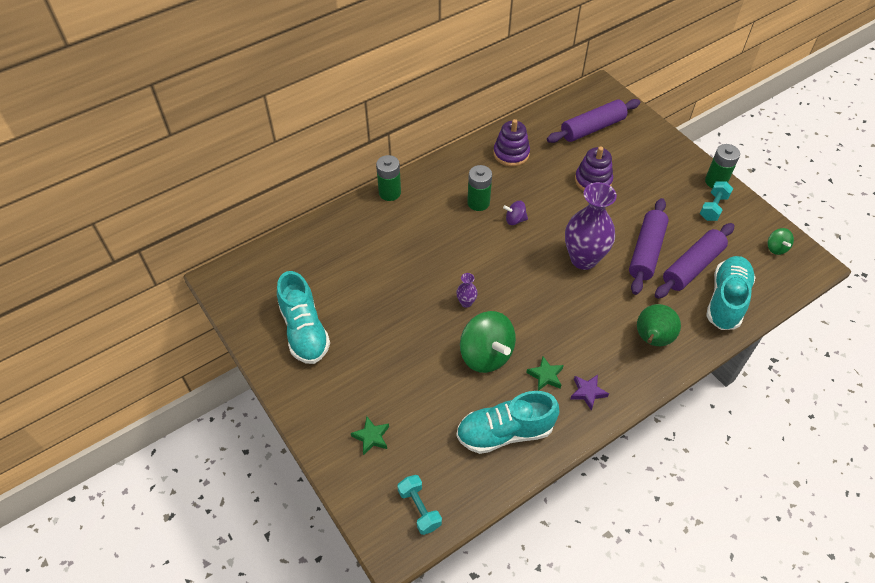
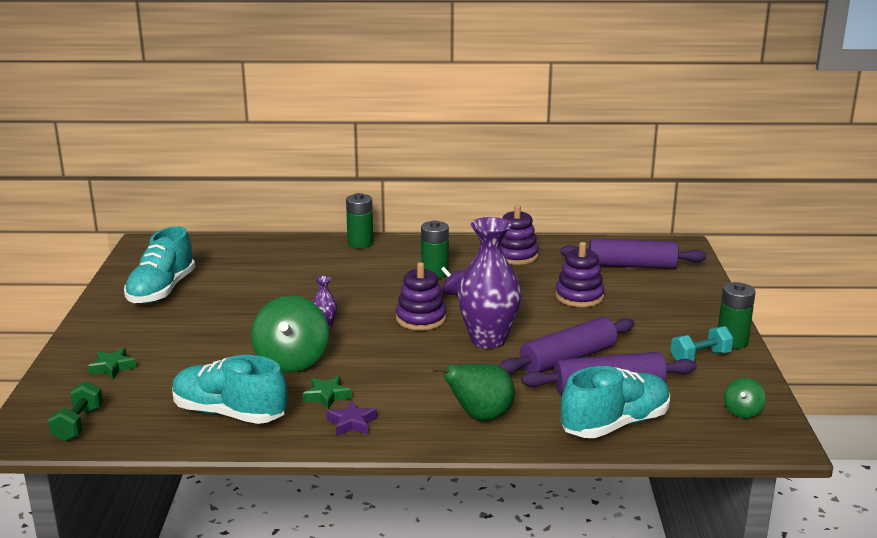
camera: 35 degrees right, 30 degrees down
(419, 509) = (78, 424): turquoise dumbbell -> green dumbbell
(521, 260) = (421, 319): none -> purple stacking toy

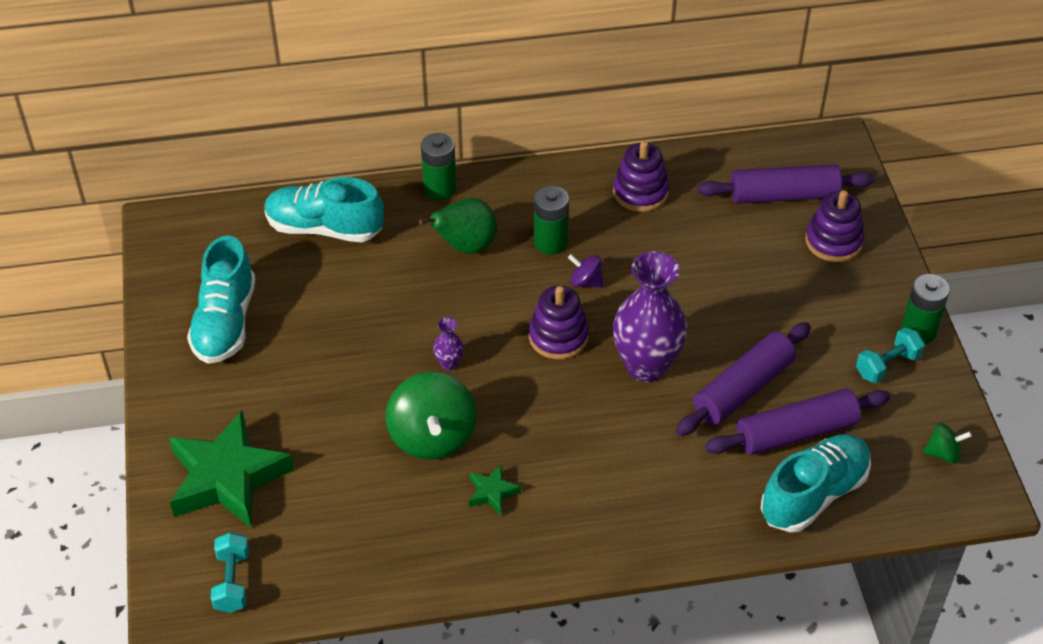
camera: 10 degrees left, 25 degrees up
(78, 424) = (232, 582): green dumbbell -> turquoise dumbbell
(112, 367) = (227, 478): green star -> green star, size x2.34
(229, 413) = (394, 538): turquoise shoe -> turquoise shoe (324, 228)
(352, 423) = (534, 534): purple star -> none
(480, 417) = (669, 503): green pear -> green pear (465, 246)
(579, 296) = (733, 268): purple stacking toy -> purple stacking toy (833, 241)
(742, 411) = (943, 453): green spinning top -> green spinning top turned 105 degrees counterclockwise

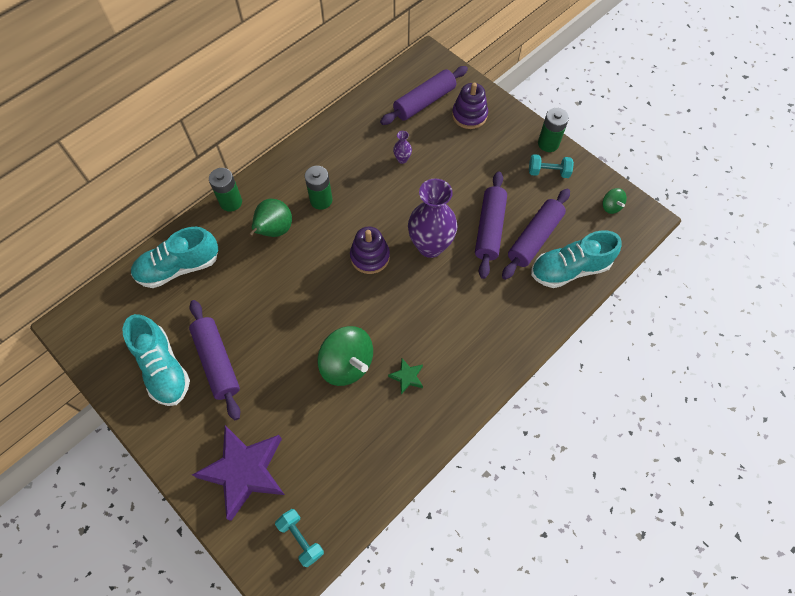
camera: 35 degrees left, 15 degrees up
(227, 478) = (245, 471): green star -> purple star
(287, 350) = (217, 362): none -> purple rolling pin
(449, 363) = (321, 311): purple vase -> purple vase (402, 159)
(585, 282) = (359, 214): purple spinning top -> none
(640, 192) = (347, 141): purple stacking toy -> none
(813, 494) = (569, 269): turquoise shoe -> turquoise shoe turned 120 degrees counterclockwise
(887, 365) = (548, 172): turquoise dumbbell -> turquoise dumbbell turned 75 degrees clockwise
(943, 453) = (611, 206): green spinning top -> green spinning top turned 105 degrees clockwise

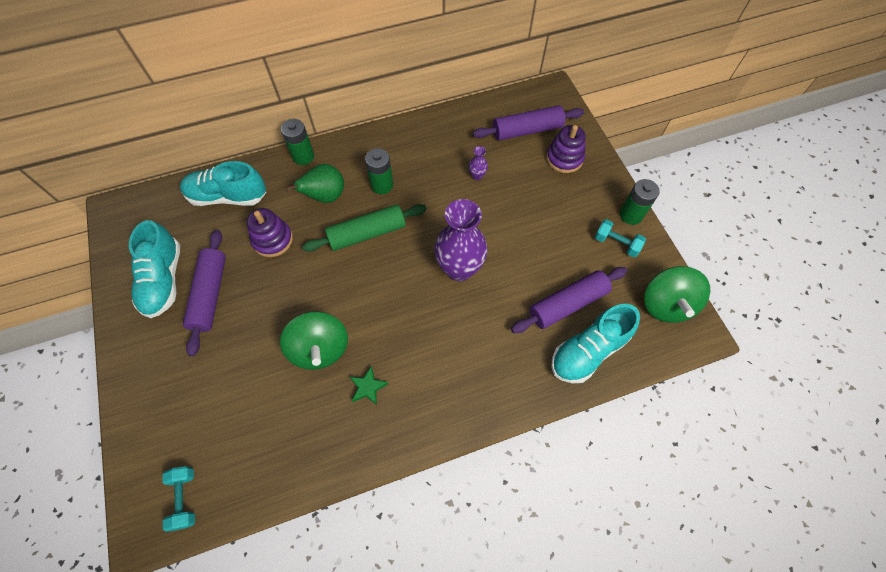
camera: 25 degrees right, 0 degrees up
(245, 471) = (175, 408): purple star -> none
(332, 248) = (367, 233): none -> green rolling pin
(370, 256) = (397, 255): purple stacking toy -> purple stacking toy (273, 240)
(489, 229) = (526, 276): purple rolling pin -> none
(569, 269) = (588, 351): turquoise shoe -> turquoise shoe turned 45 degrees counterclockwise
(611, 206) = (666, 304): green spinning top -> green spinning top, size x2.07

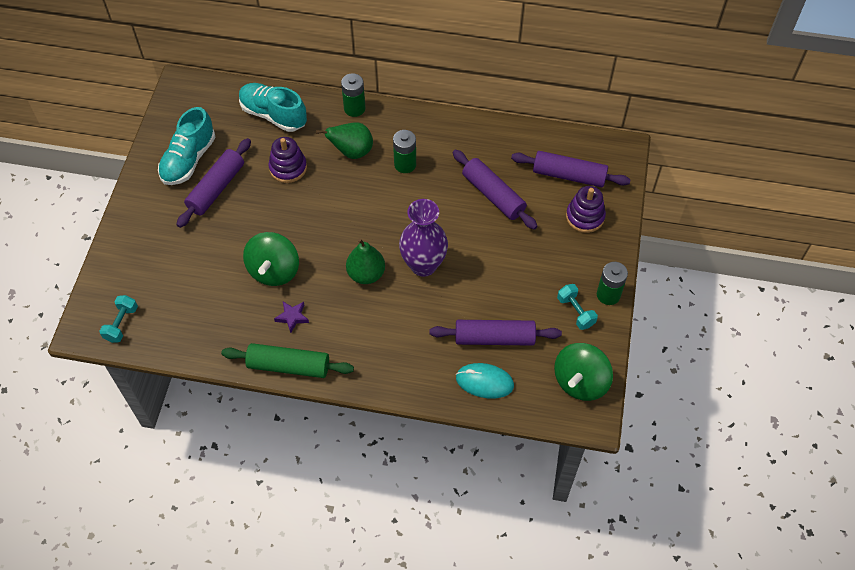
camera: 30 degrees right, 5 degrees down
(367, 233) = (366, 199): green rolling pin -> green rolling pin (288, 366)
(368, 387) = (292, 317): green star -> purple star
(412, 305) = (366, 274): none -> green pear
(477, 176) = (493, 195): purple vase -> purple rolling pin
(588, 351) = (484, 382): turquoise shoe -> turquoise mouse

